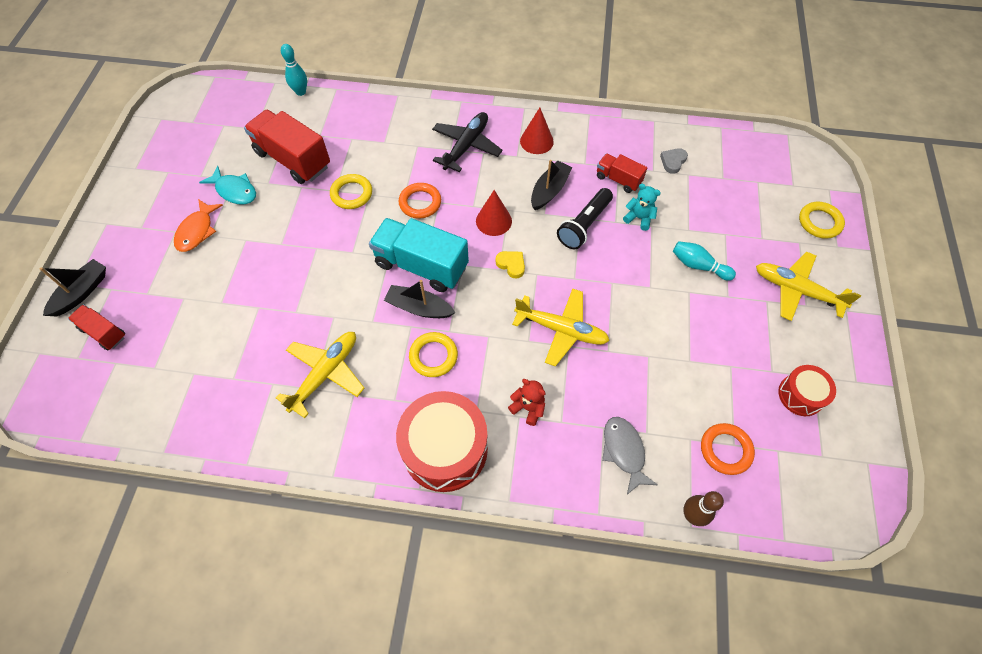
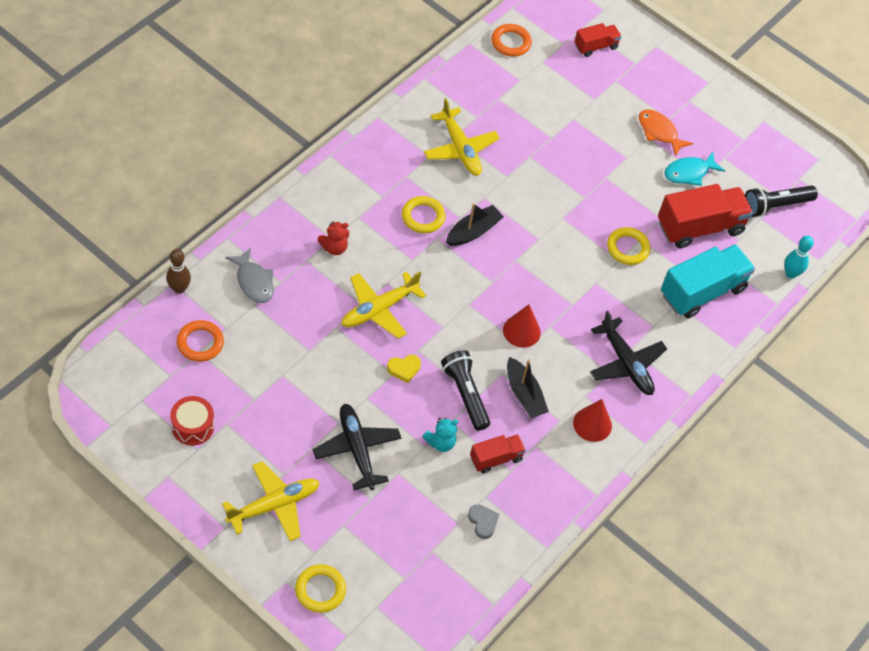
camera: 115 degrees right, 5 degrees down
(81, 292) = (644, 47): black boat -> none
(234, 125) = (775, 206): none -> black flashlight
(420, 203) = (581, 290): orange ring -> orange ring (511, 42)
(421, 265) = (513, 255): turquoise truck -> turquoise truck (702, 292)
(445, 449) = (345, 183): red drum -> none
(511, 265) = (466, 315): yellow heart -> yellow heart (404, 369)
(624, 451) = (253, 282): grey fish -> grey fish turned 45 degrees clockwise
(698, 266) = (357, 450): turquoise bowling pin -> black plane

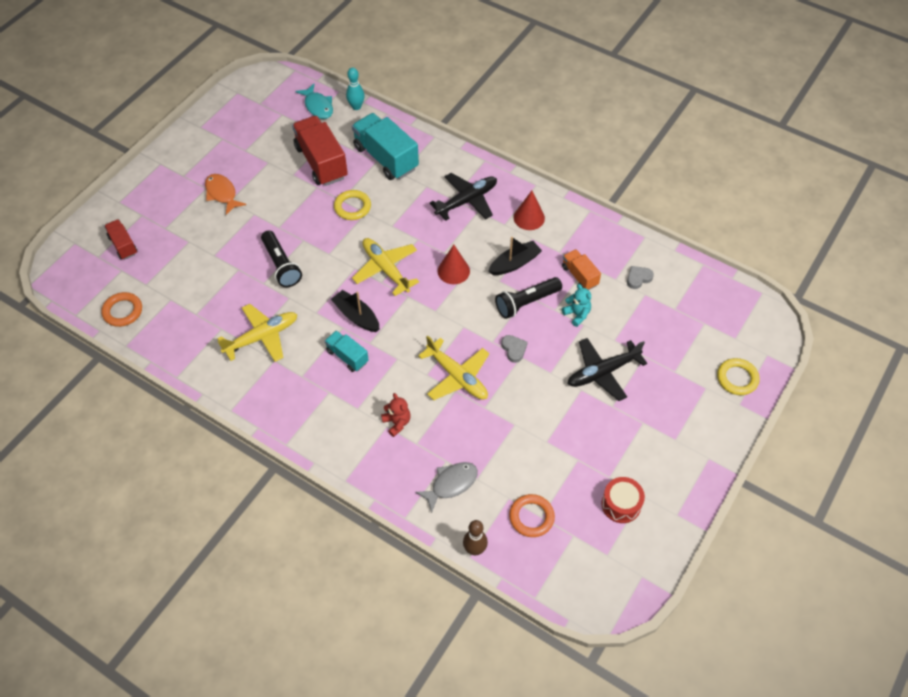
camera: 90 degrees left, 0 degrees up
(273, 505) = (675, 425): yellow plane -> yellow plane (386, 269)
(404, 369) = (514, 349): yellow heart -> grey heart
(423, 217) = (347, 356): yellow ring -> turquoise truck
(496, 458) = (579, 276): red truck -> orange truck
(659, 132) = (222, 194): orange fish -> orange fish turned 105 degrees clockwise
(689, 173) = (264, 172): turquoise fish -> turquoise fish (318, 106)
(775, 206) = (290, 117): black flashlight -> black flashlight (281, 265)

